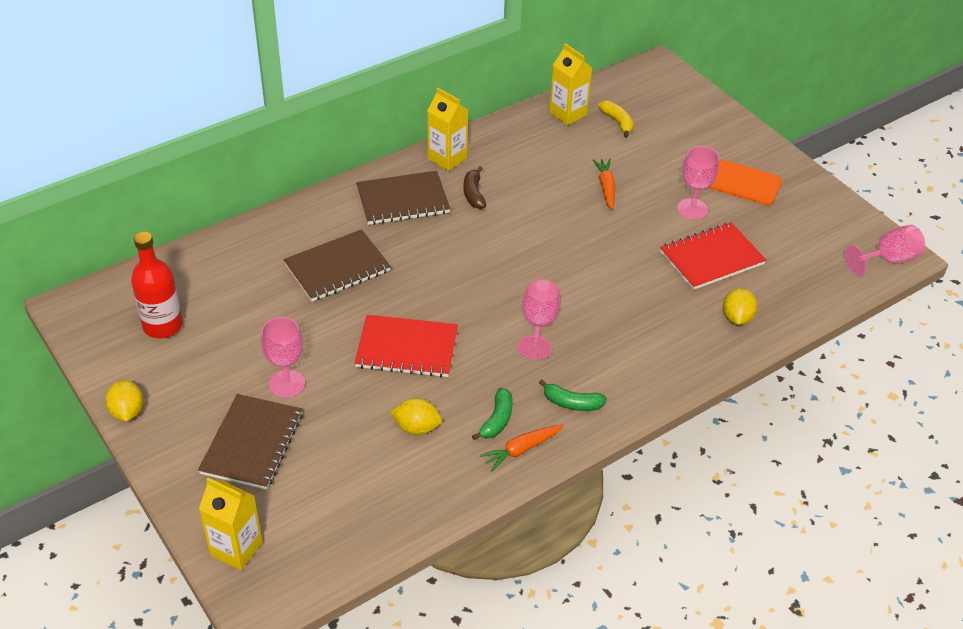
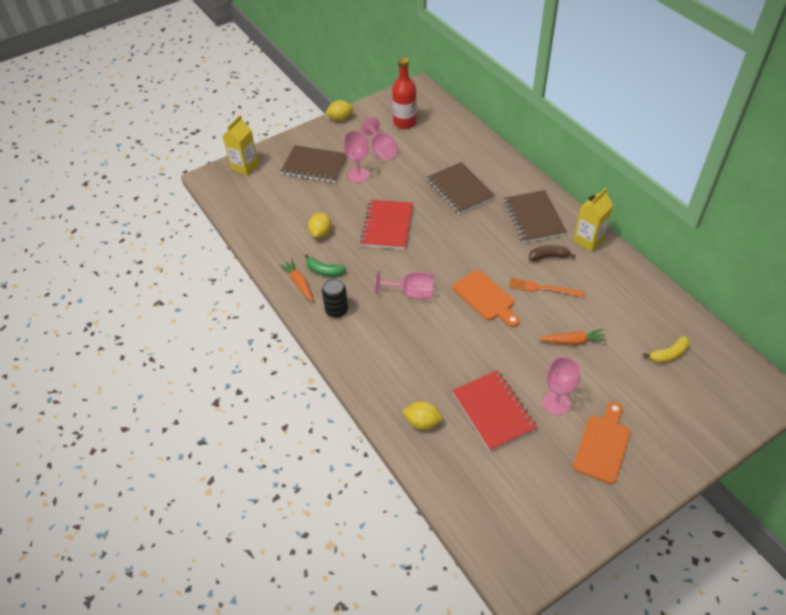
camera: 95 degrees right, 5 degrees up
(527, 203) = (543, 288): none -> orange fork
(544, 254) = (486, 298): none -> orange cutting board
(568, 114) = (670, 318): yellow carton -> none
(571, 403) = (336, 310): green banana -> black can
(888, 260) = (507, 565): pink goblet -> pink goblet (381, 151)

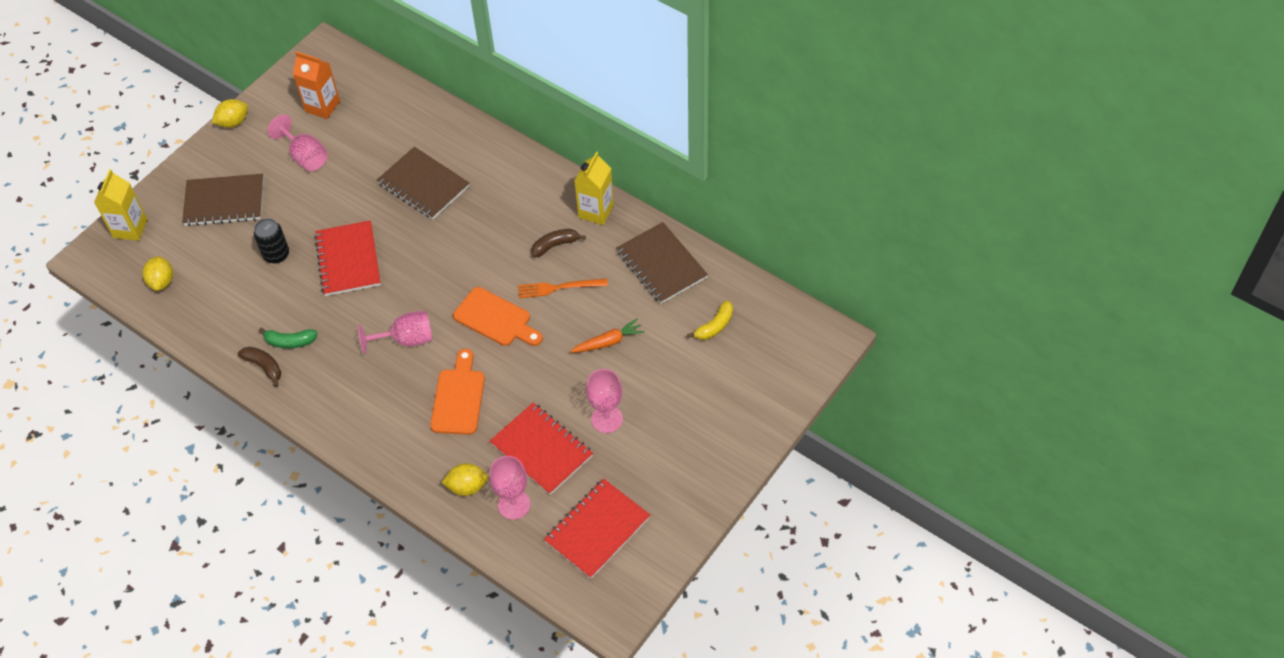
camera: 20 degrees left, 5 degrees up
(299, 283) = (264, 366): orange carrot -> brown banana
(321, 233) = (267, 293): yellow lemon -> yellow lemon (162, 281)
(336, 310) = (323, 387): black can -> black can (276, 254)
(358, 175) = (287, 200): pink goblet -> pink goblet (514, 505)
(405, 122) = (322, 106): red bottle -> orange carton
(523, 495) = (597, 529): none -> red notebook
(534, 218) = (525, 199): brown notebook -> brown notebook (661, 264)
(603, 445) = (667, 449): orange cutting board -> orange cutting board (458, 397)

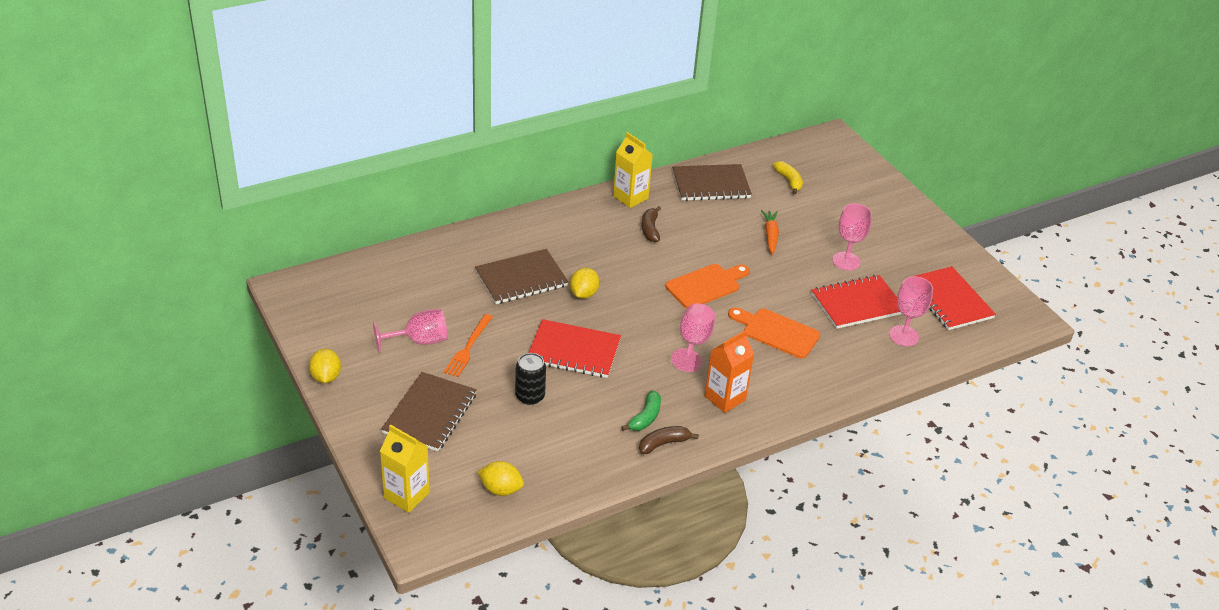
camera: 70 degrees left, 15 degrees down
(322, 106) = (364, 311): orange carton -> orange carton (725, 398)
(467, 487) = (872, 356): yellow lemon -> yellow lemon (583, 294)
(559, 288) = (697, 242): orange fork -> orange fork (468, 347)

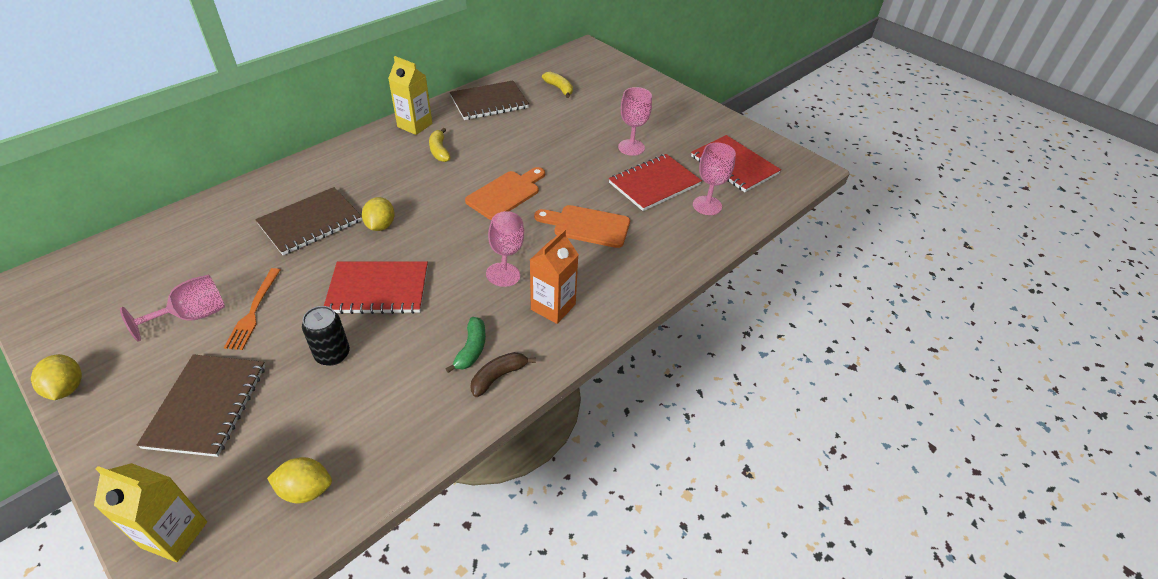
camera: 15 degrees left, 5 degrees up
(650, 229) = (439, 151): brown banana -> yellow banana
(770, 235) = (555, 137): orange carrot -> none

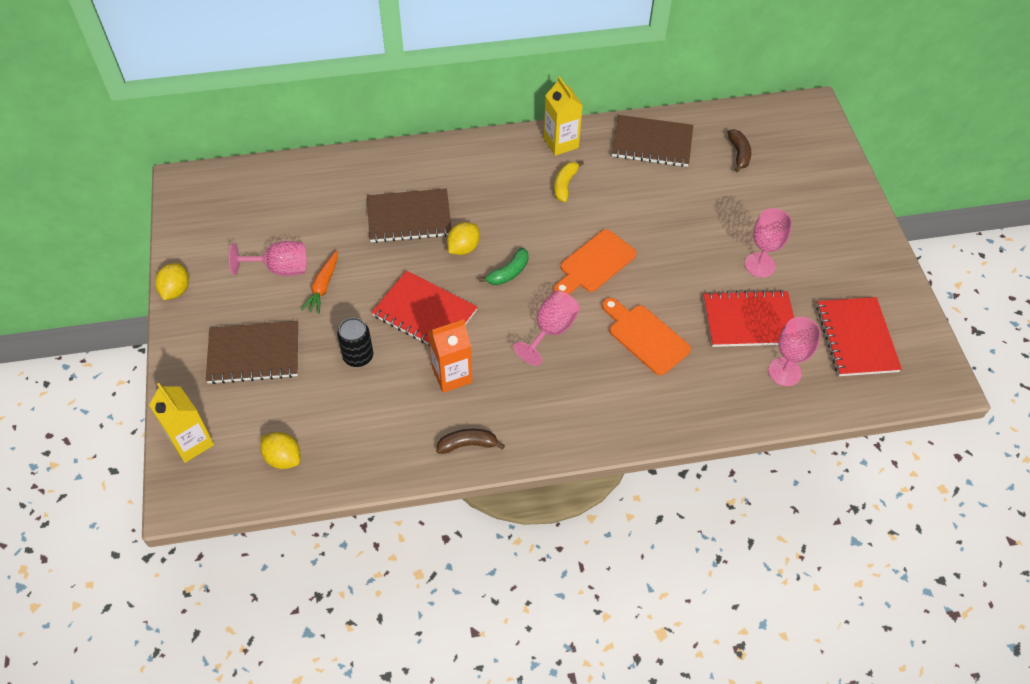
camera: 35 degrees right, 10 degrees up
(207, 406) = (254, 354): brown notebook -> brown notebook turned 45 degrees clockwise
(254, 311) = (323, 286): orange fork -> orange carrot
(471, 349) = (462, 409): green banana -> green banana (508, 273)
(506, 193) = (594, 264): orange cutting board -> orange cutting board turned 150 degrees clockwise
(553, 307) = (555, 405): orange carton -> orange carton (452, 375)
(559, 89) = (739, 154): yellow banana -> brown banana

